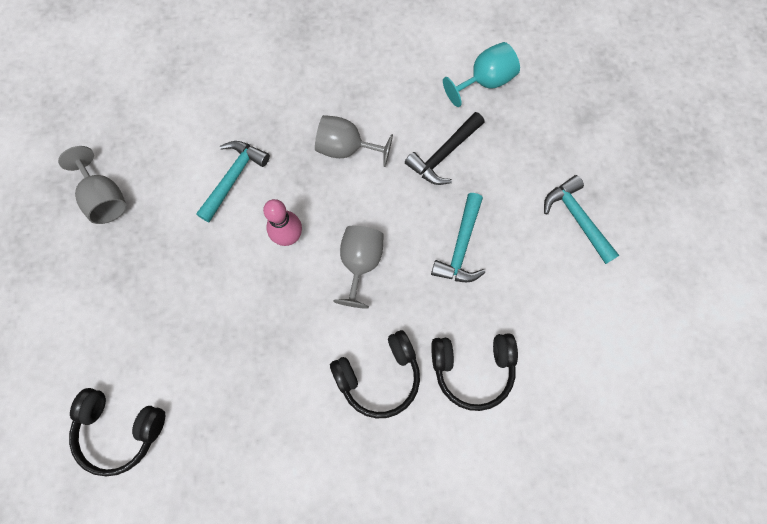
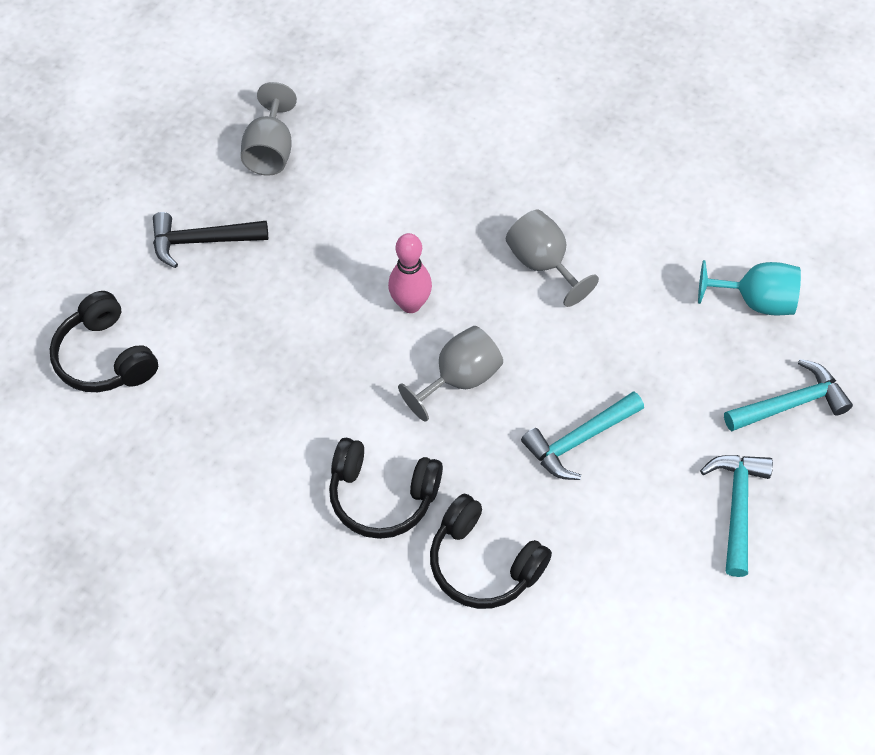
camera: 40 degrees right, 15 degrees down
(233, 177) = (406, 214): turquoise hammer -> turquoise hammer (790, 403)
(443, 154) = (642, 340): black hammer -> black hammer (201, 241)

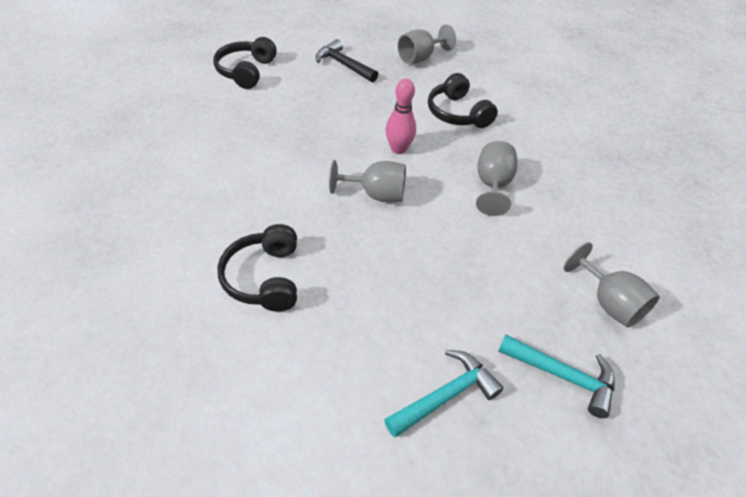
camera: 45 degrees right, 10 degrees down
(382, 495) = (266, 206): black headphones -> black headphones (457, 113)
(578, 440) = (398, 272): turquoise hammer -> none
(755, 301) = (608, 302): turquoise goblet -> grey goblet

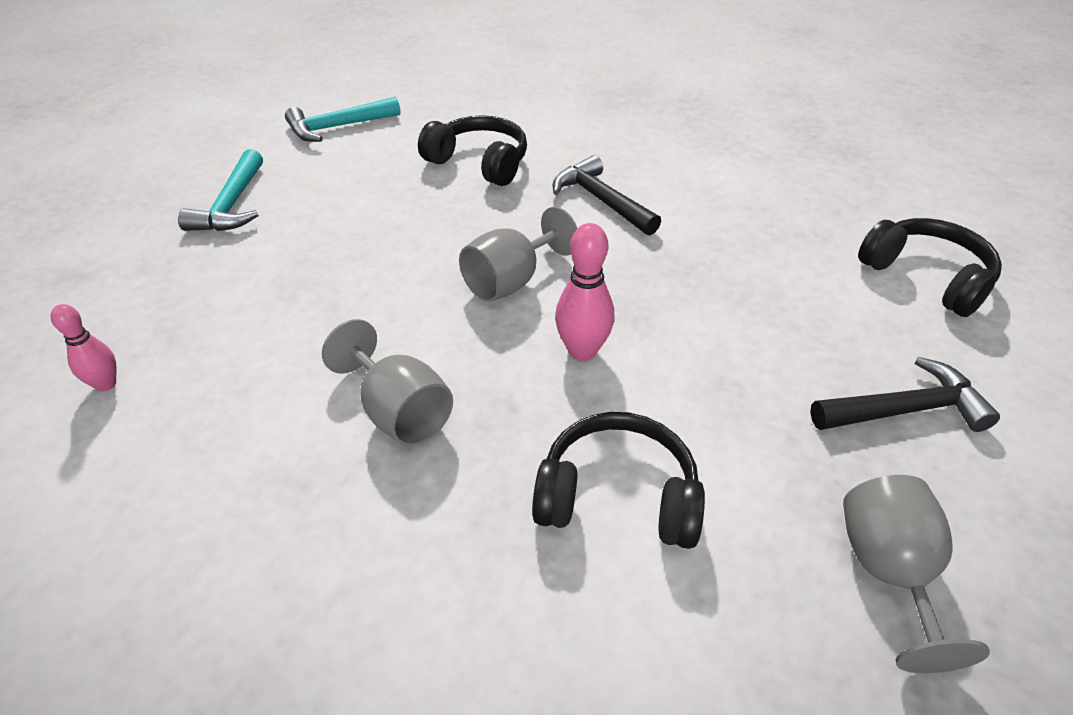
camera: 130 degrees right, 5 degrees down
(265, 194) = (601, 200): none -> black hammer
(563, 376) = (126, 282): turquoise hammer -> turquoise hammer (337, 127)
(608, 302) = (106, 384): grey goblet -> pink bowling pin

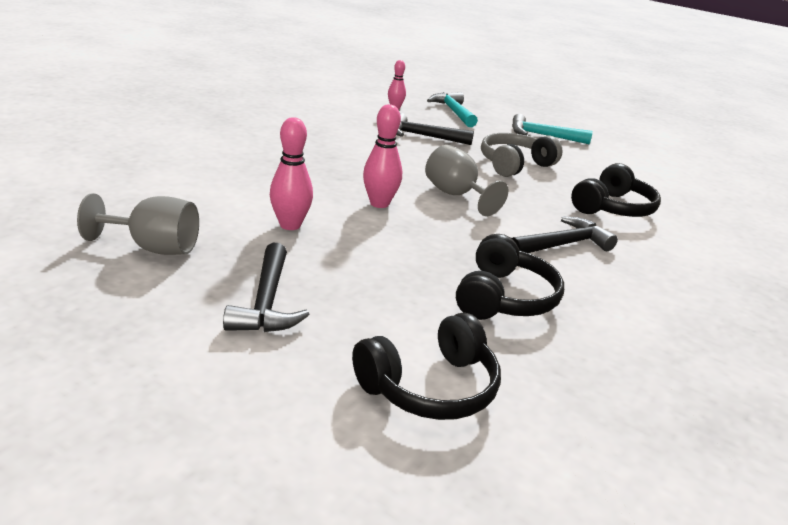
camera: 95 degrees right, 15 degrees down
(274, 331) = (423, 136): none -> black hammer
(337, 127) = (651, 169): turquoise hammer -> turquoise hammer (453, 112)
(371, 232) = (514, 165): none -> grey headphones
(399, 412) = (350, 154): grey goblet -> none
(617, 497) = (261, 191): black headphones -> black headphones (504, 298)
(710, 432) = (290, 225): none -> pink bowling pin

